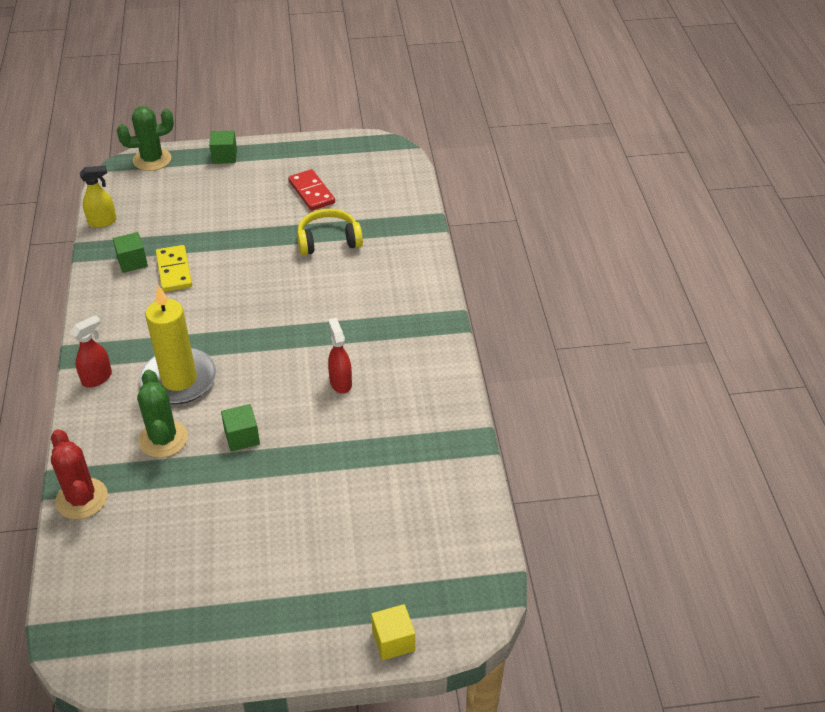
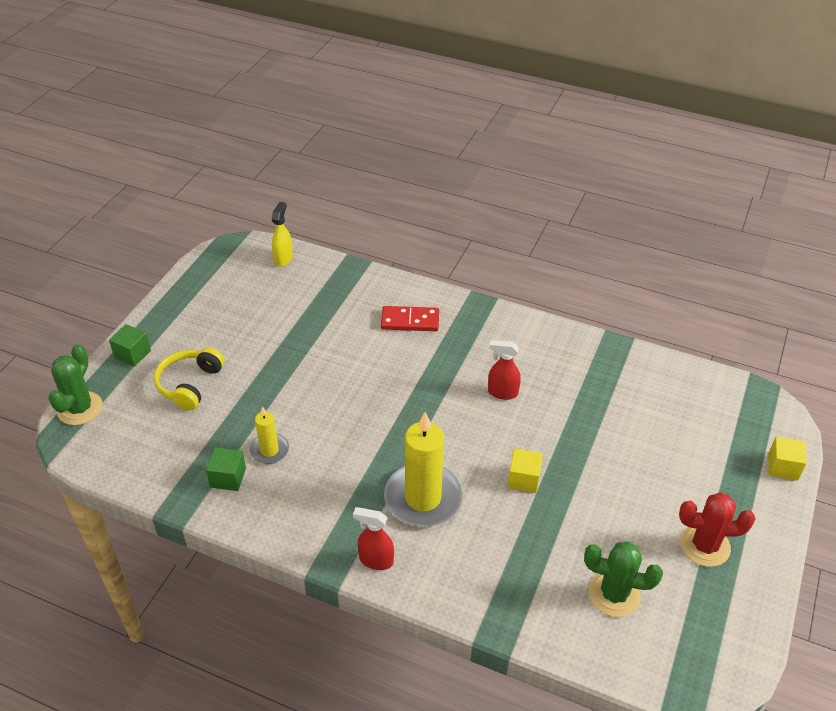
camera: 60 degrees left, 0 degrees up
(81, 499) = (528, 623): red cactus -> red cactus (704, 545)
(97, 378) = (375, 560): red spray bottle -> red spray bottle turned 60 degrees counterclockwise
(103, 222) = (142, 481): yellow spray bottle -> yellow spray bottle (283, 259)
(163, 439) = (491, 535): green cactus -> green cactus (614, 594)
(174, 270) = (269, 450): yellow domino -> yellow candle
(242, 437) = (524, 479): green cube -> yellow cube
(311, 192) = (246, 317): red domino -> red domino (410, 321)
(328, 241) = (322, 332): yellow headphones -> yellow headphones (190, 384)

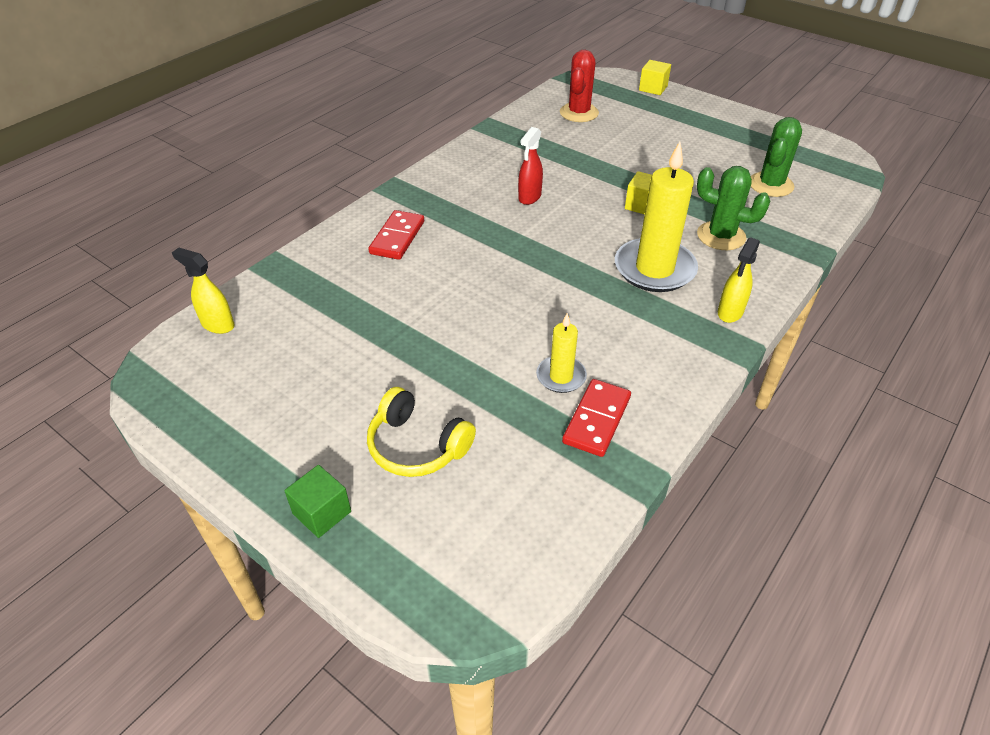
camera: 75 degrees left, 0 degrees up
(80, 408) = (414, 591): green cactus -> green cactus (721, 236)
(228, 478) = (596, 420): green cube -> red domino
(375, 560) = (730, 312): red spray bottle -> yellow spray bottle
(704, 545) = (724, 135): red cactus -> red cactus (579, 113)

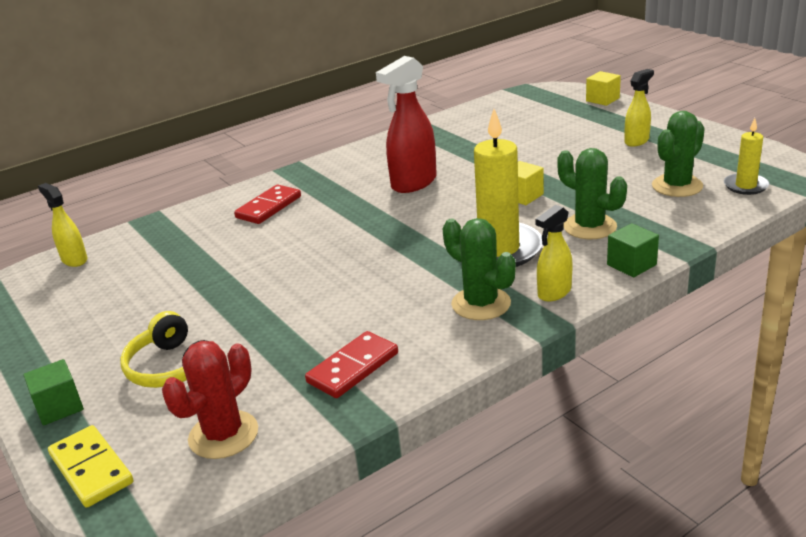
camera: 20 degrees right, 15 degrees down
(405, 580) = (91, 469): none -> yellow domino
(529, 197) = (413, 183): red spray bottle -> red spray bottle, size x1.70
(561, 376) = (343, 329): yellow candle -> yellow candle (745, 186)
(579, 113) = (510, 118): red cactus -> red cactus (223, 435)
(673, 332) = (481, 304): none -> green cactus
(709, 136) = (637, 141): none -> yellow spray bottle
(778, 275) = (631, 265): none -> green cube

